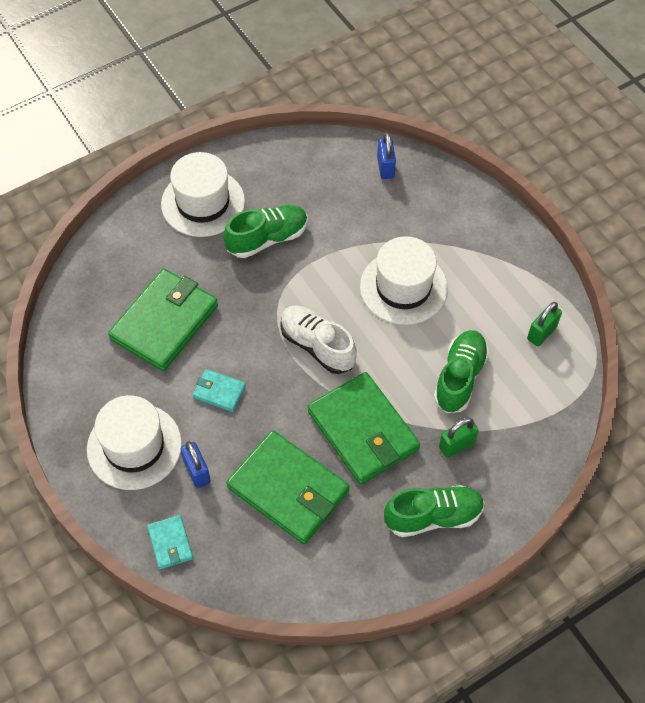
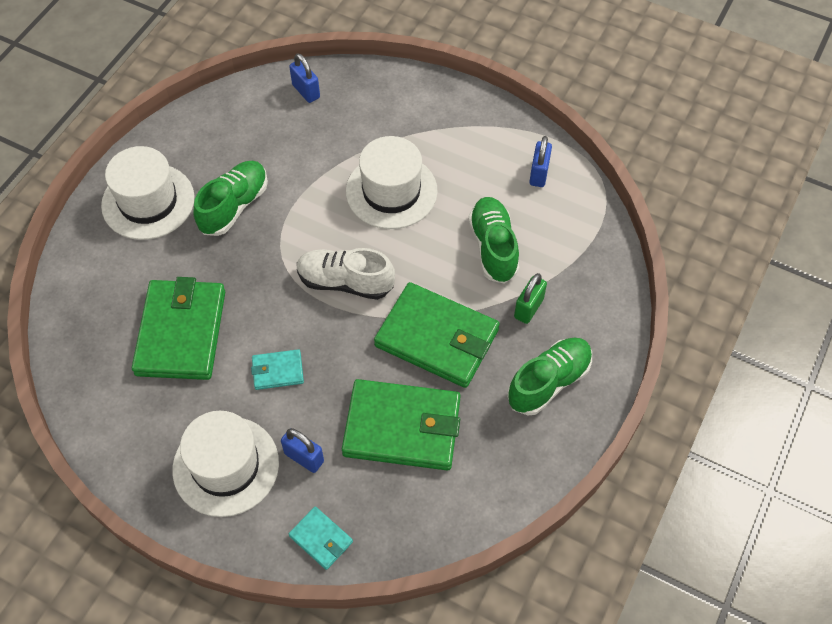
camera: 30 degrees left, 0 degrees up
(541, 333) = (539, 174): green padlock -> blue padlock

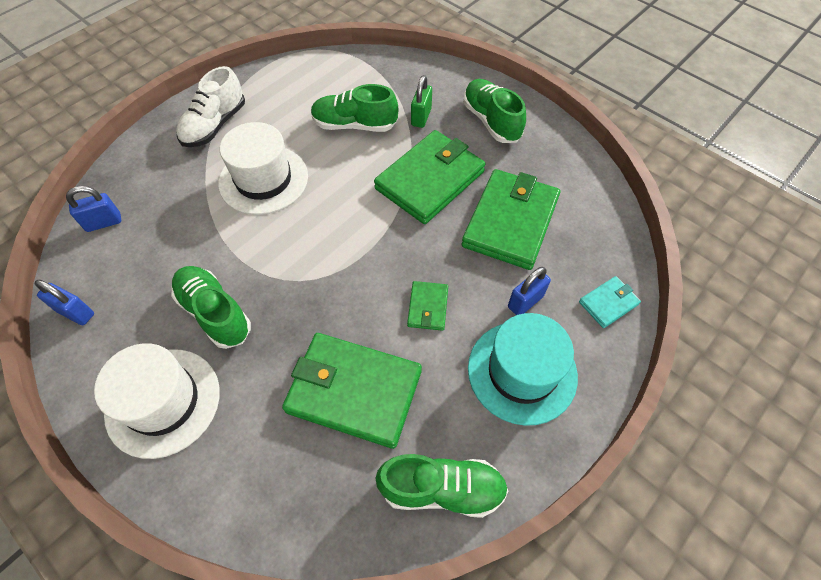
camera: 75 degrees left, 0 degrees up
(107, 420) = (442, 489): none -> green shoe
(226, 466) = (522, 371): white hat -> turquoise hat
(277, 371) = (427, 307): turquoise wallet -> green wallet
(345, 282) = (348, 234): white shoe -> white shoe (215, 125)
(528, 308) = (421, 117): green padlock -> green padlock turned 60 degrees clockwise
(539, 174) = (295, 82): blue padlock -> blue padlock (76, 312)

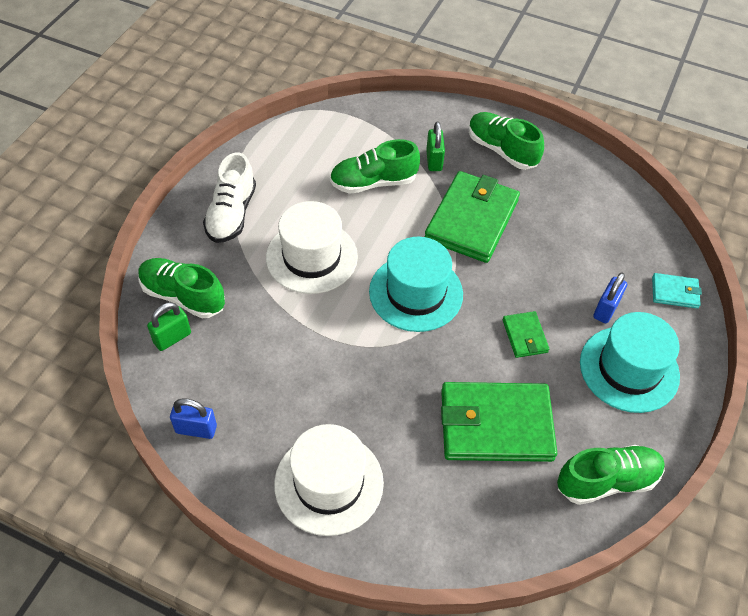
camera: 20 degrees left, 5 degrees down
(104, 222) = (172, 338): blue padlock -> green padlock
(215, 313) = (333, 393): green shoe -> green shoe (183, 296)
(341, 236) = (416, 293): none -> turquoise hat
(510, 222) = (562, 242): green wallet -> none
(608, 303) = (675, 292): turquoise wallet -> turquoise wallet turned 60 degrees clockwise

